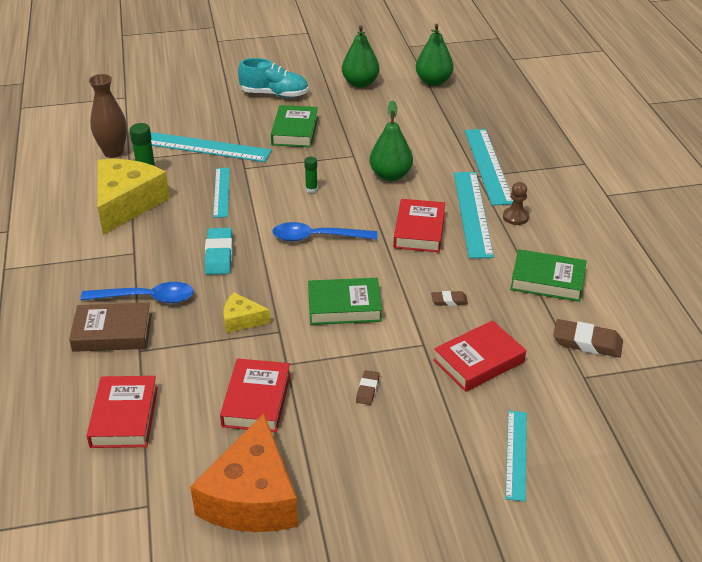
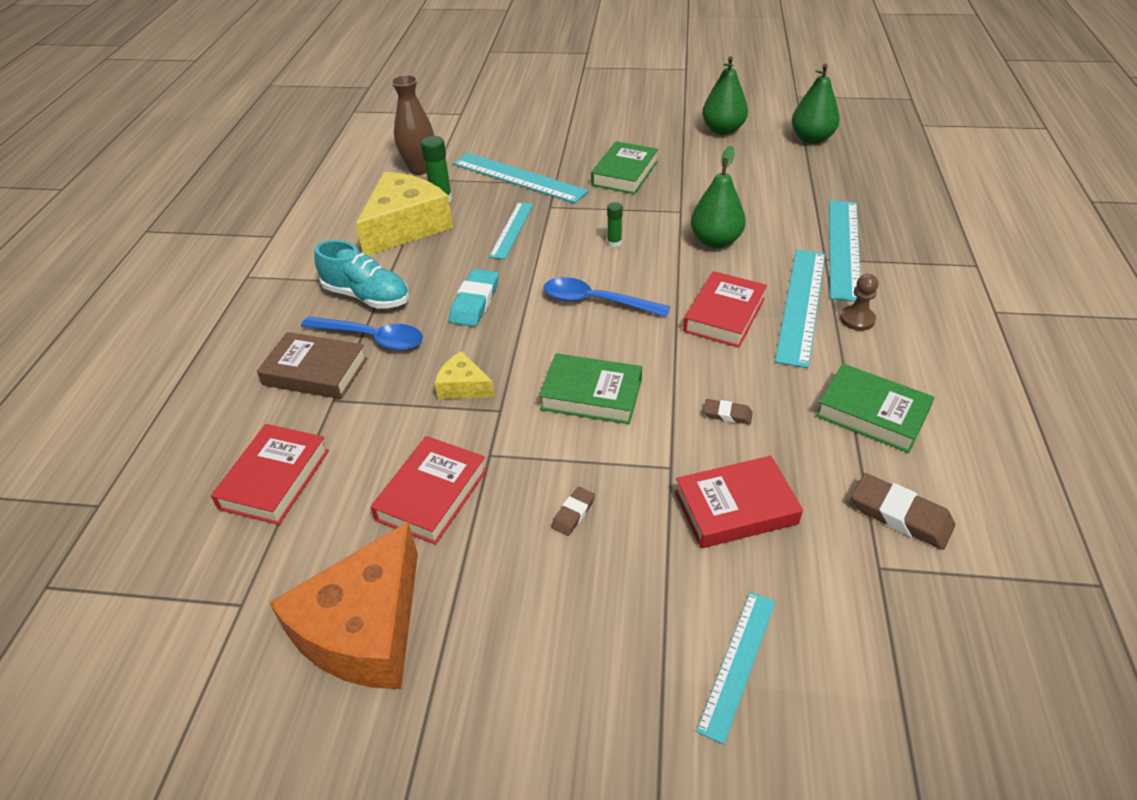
camera: 20 degrees right, 5 degrees up
(274, 94) = (620, 130): turquoise shoe -> turquoise shoe (367, 296)

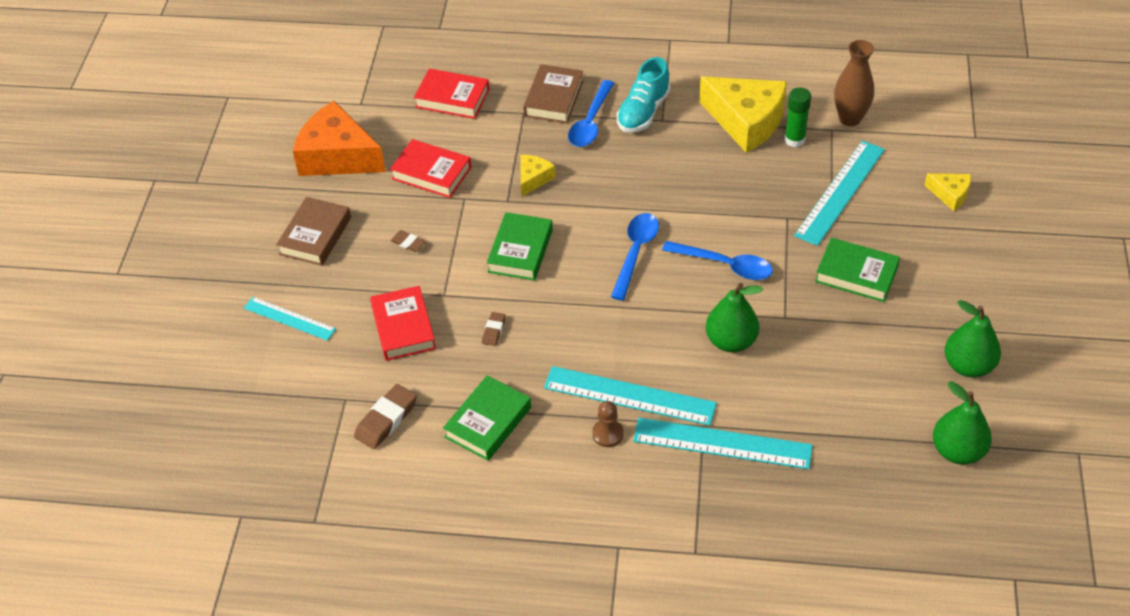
camera: 90 degrees right, 5 degrees up
(475, 302) = (635, 176): turquoise eraser -> none
(512, 230) = (744, 192): turquoise ruler -> none
(529, 127) = (950, 194): none -> yellow cheese
(552, 643) = (315, 236): none -> brown book
(614, 243) = (725, 265): green glue stick -> blue spoon
(724, 315) = (615, 339): red book -> none

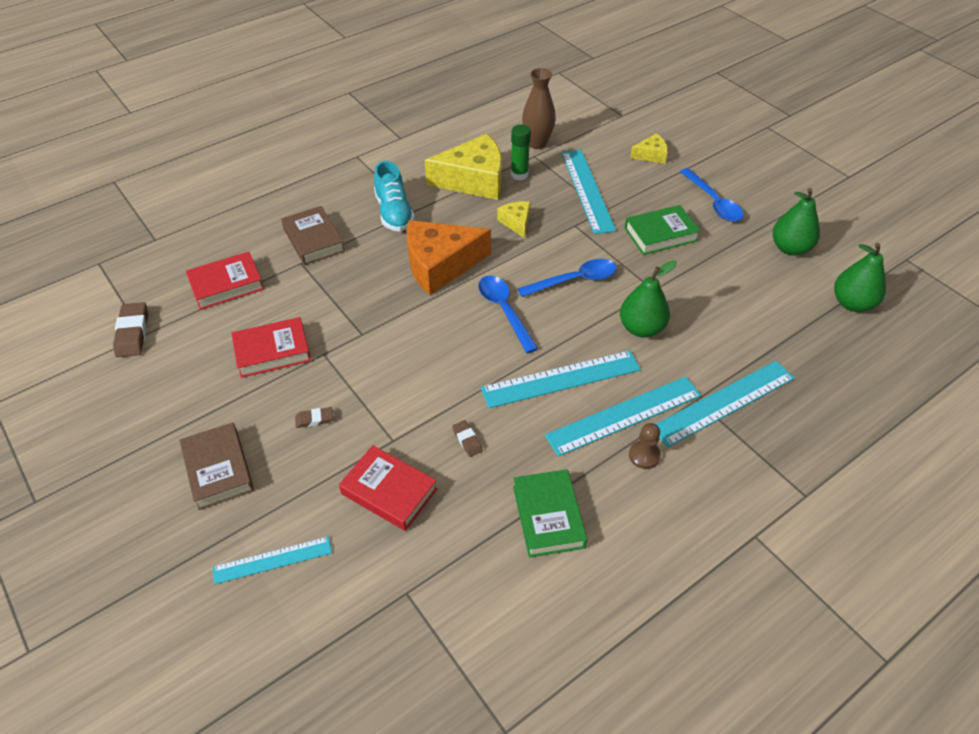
camera: 45 degrees left, 0 degrees up
(337, 156) = (167, 389): orange cheese -> orange cheese (440, 265)
(386, 419) = (463, 582): brown eraser -> brown eraser (132, 333)
(520, 251) = (416, 365): green book -> none
(533, 179) = (364, 305): yellow cheese -> yellow cheese (516, 222)
(590, 122) = (362, 241): blue spoon -> blue spoon (713, 202)
(615, 335) = (561, 379): none -> turquoise ruler

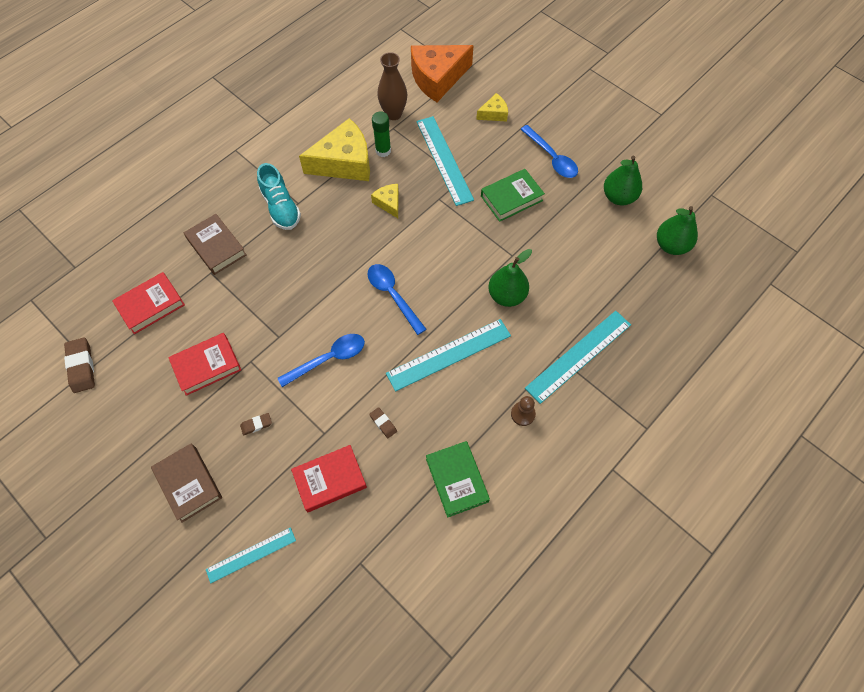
camera: 10 degrees left, 15 degrees up
(389, 491) = (330, 480): red book -> red book turned 45 degrees counterclockwise
(440, 265) = (331, 257): orange cheese -> orange cheese (437, 78)
(575, 280) = (446, 256): blue spoon -> blue spoon (329, 359)
(624, 415) = (503, 380): turquoise ruler -> none

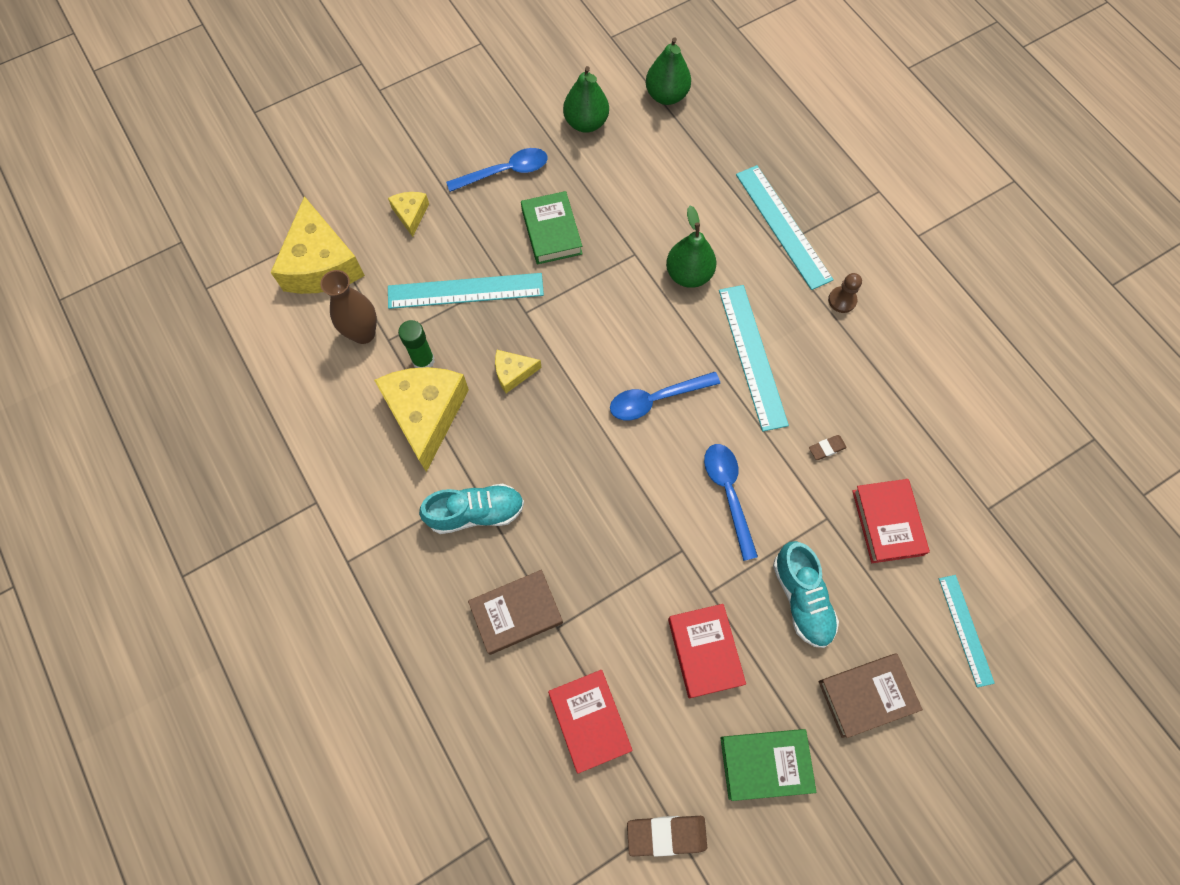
camera: 75 degrees left, 5 degrees up
(256, 425) = (801, 598): brown eraser -> turquoise shoe
(437, 78) = (321, 264): orange cheese -> yellow cheese
(457, 480) = (908, 386): green book -> green book (765, 763)

